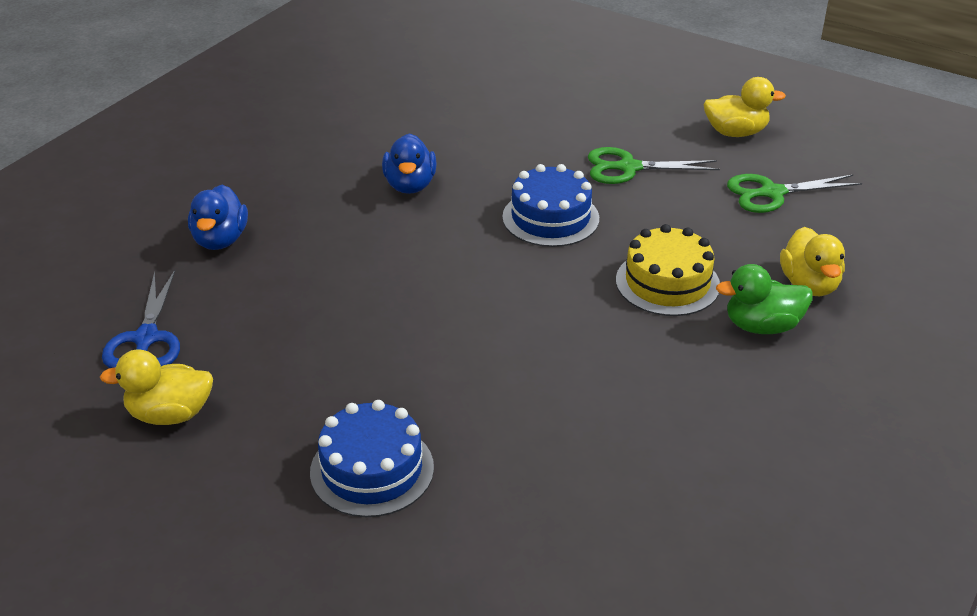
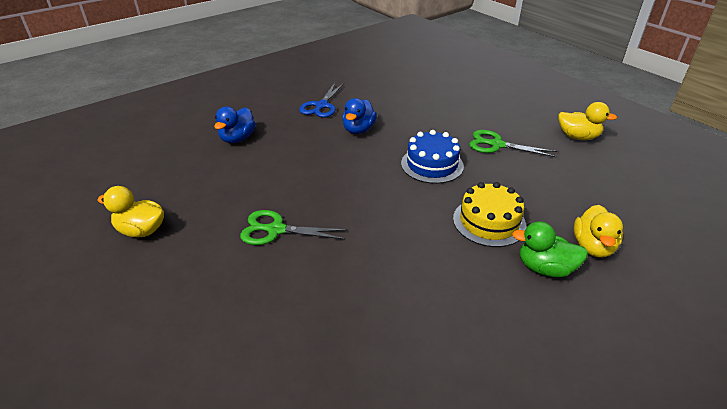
camera: 20 degrees right, 0 degrees up
(146, 339) = (161, 184): blue scissors -> blue scissors (321, 106)
(372, 469) = (228, 299): blue cake -> none
(772, 193) = (588, 179): green scissors -> green scissors (275, 230)

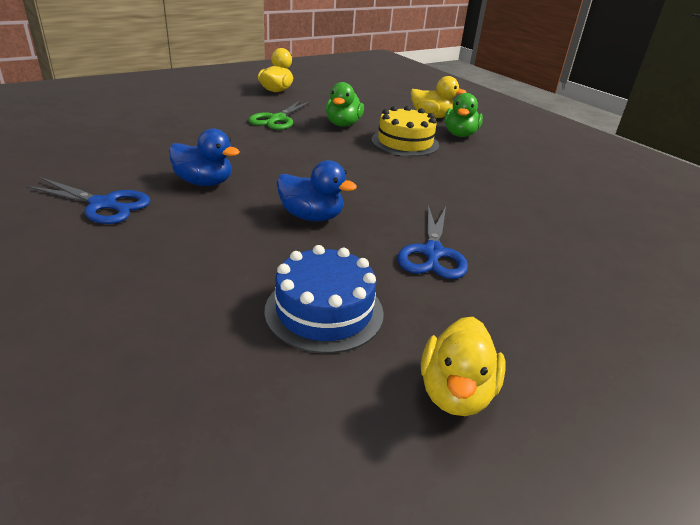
camera: 90 degrees left, 5 degrees down
(237, 138) = (170, 292): blue duck -> blue duck (311, 216)
(275, 230) = (432, 253): green scissors -> blue scissors
(432, 164) = (306, 151): blue cake -> blue cake (324, 311)
(512, 181) = (343, 124): none -> green duck

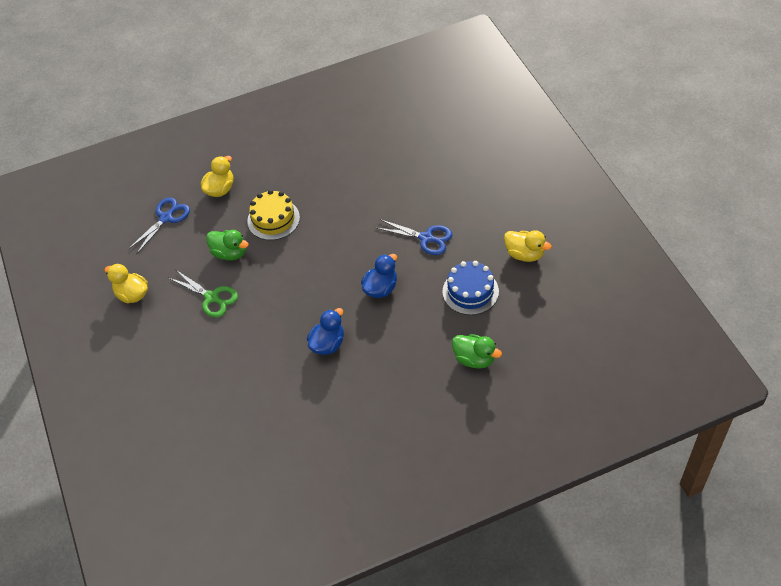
camera: 70 degrees left, 20 degrees up
(103, 204) = (353, 395): blue scissors -> blue scissors (166, 218)
(460, 134) = (262, 180): green duck -> green duck (474, 359)

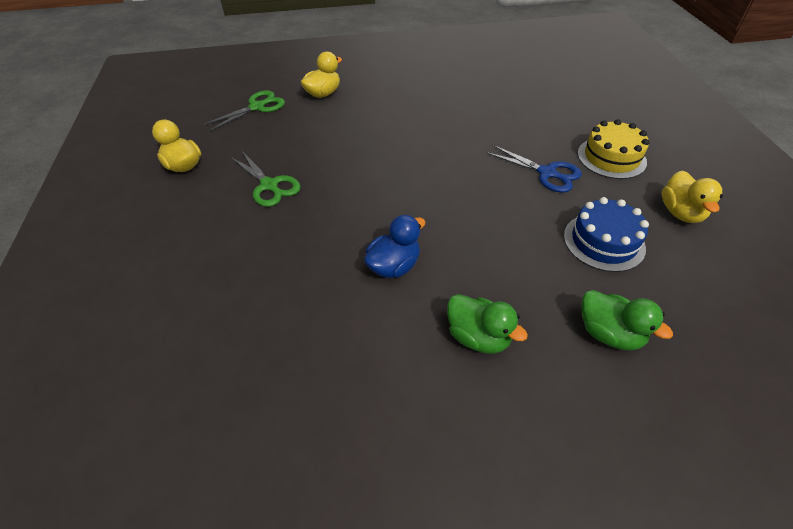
camera: 10 degrees right, 5 degrees down
(166, 218) = (257, 107): blue scissors -> green scissors
(230, 253) = (309, 147): green duck -> green duck (478, 337)
(273, 219) = (369, 126): yellow cake -> yellow cake (611, 157)
(381, 288) = (480, 215): blue duck -> none
(524, 254) = (680, 213): yellow duck -> yellow duck turned 45 degrees clockwise

